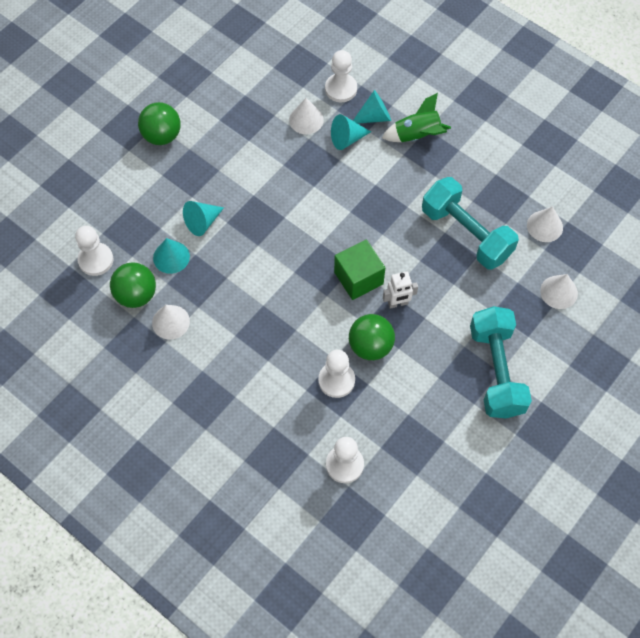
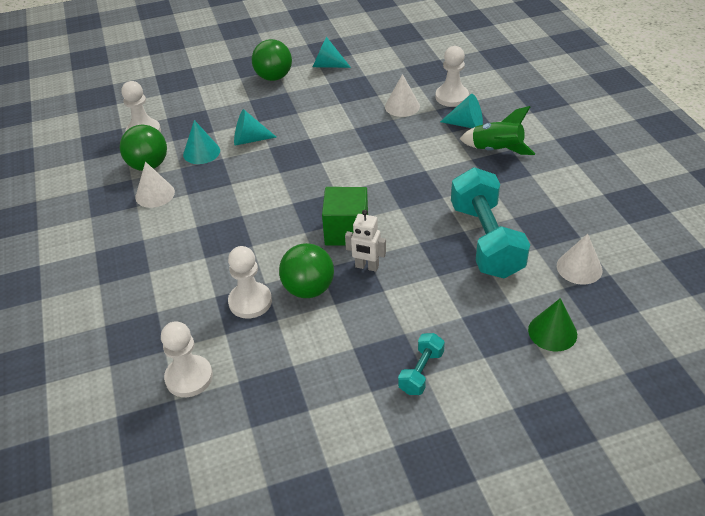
camera: 35 degrees right, 20 degrees down
(347, 139) = (427, 130): turquoise cone -> turquoise cone (327, 65)
(496, 371) = (421, 372): turquoise dumbbell -> turquoise dumbbell, size x0.47
(559, 292) = (552, 332): white cone -> green cone

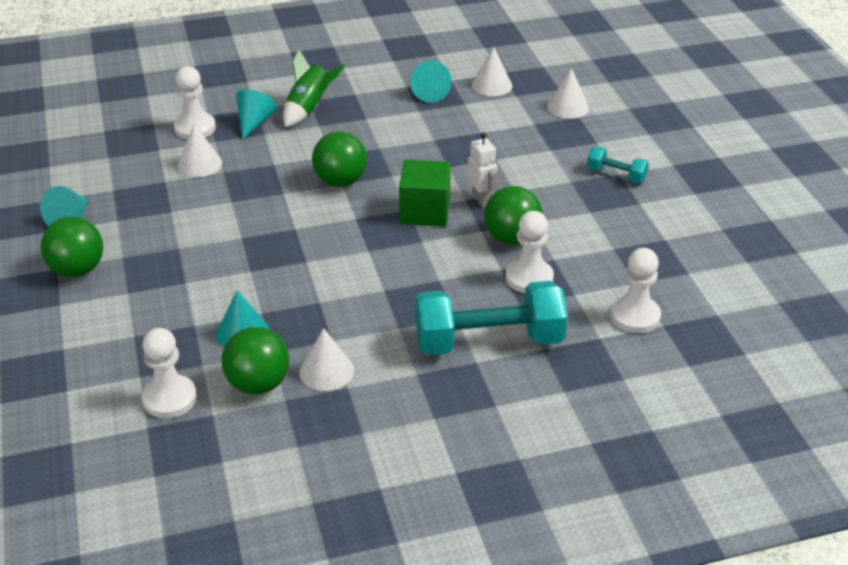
camera: 90 degrees left, 5 degrees down
(249, 140) = (228, 288): turquoise cone -> turquoise cone (430, 93)
(367, 267) = (481, 200): white robot -> white robot turned 45 degrees counterclockwise
(387, 179) = (340, 181): none -> green ball
(485, 240) = (450, 128): turquoise dumbbell -> turquoise dumbbell (488, 341)
(552, 332) = (568, 107): green cone -> white cone

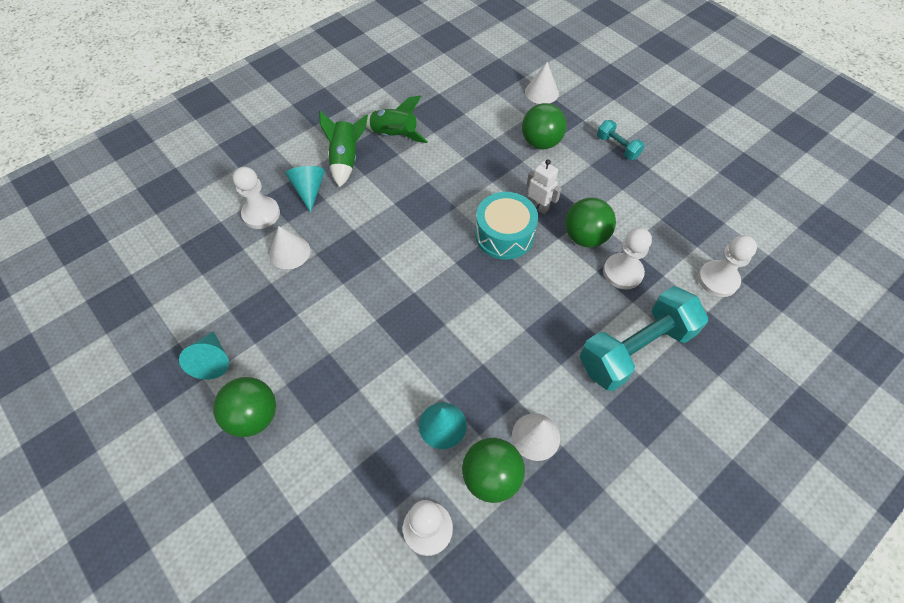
camera: 25 degrees left, 20 degrees up
(340, 181) = (419, 228): green ball -> green ball (541, 142)
(374, 102) = (394, 136): none -> green rocket
(425, 211) = (504, 235): green cube -> turquoise drum
(430, 93) = (431, 111): turquoise cone -> none
(492, 85) = (473, 88): white cone -> none
(616, 175) = (617, 147): turquoise dumbbell -> turquoise dumbbell turned 45 degrees clockwise

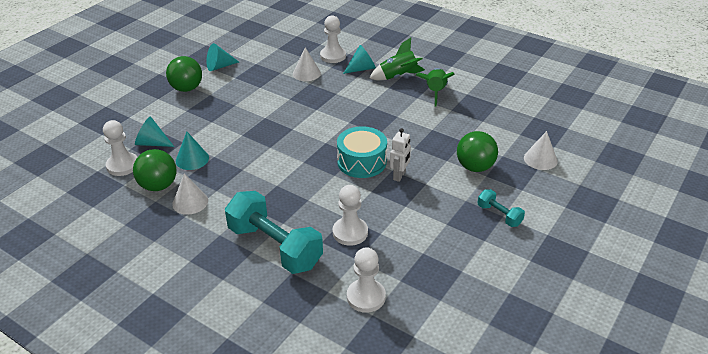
camera: 75 degrees right, 20 degrees down
(384, 480) = (152, 143): none -> turquoise cone
(585, 237) = (379, 206): green ball -> none
(617, 147) = (499, 215): turquoise dumbbell -> turquoise dumbbell turned 75 degrees counterclockwise

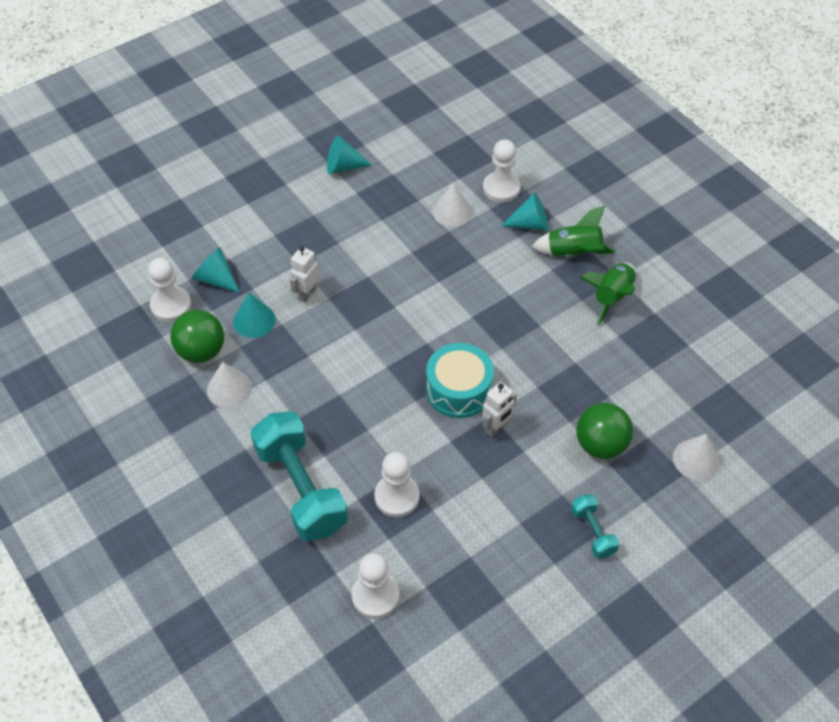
camera: 20 degrees right, 15 degrees up
(187, 88) = (288, 196): green ball -> none
(225, 136) = (307, 293): none -> white robot

